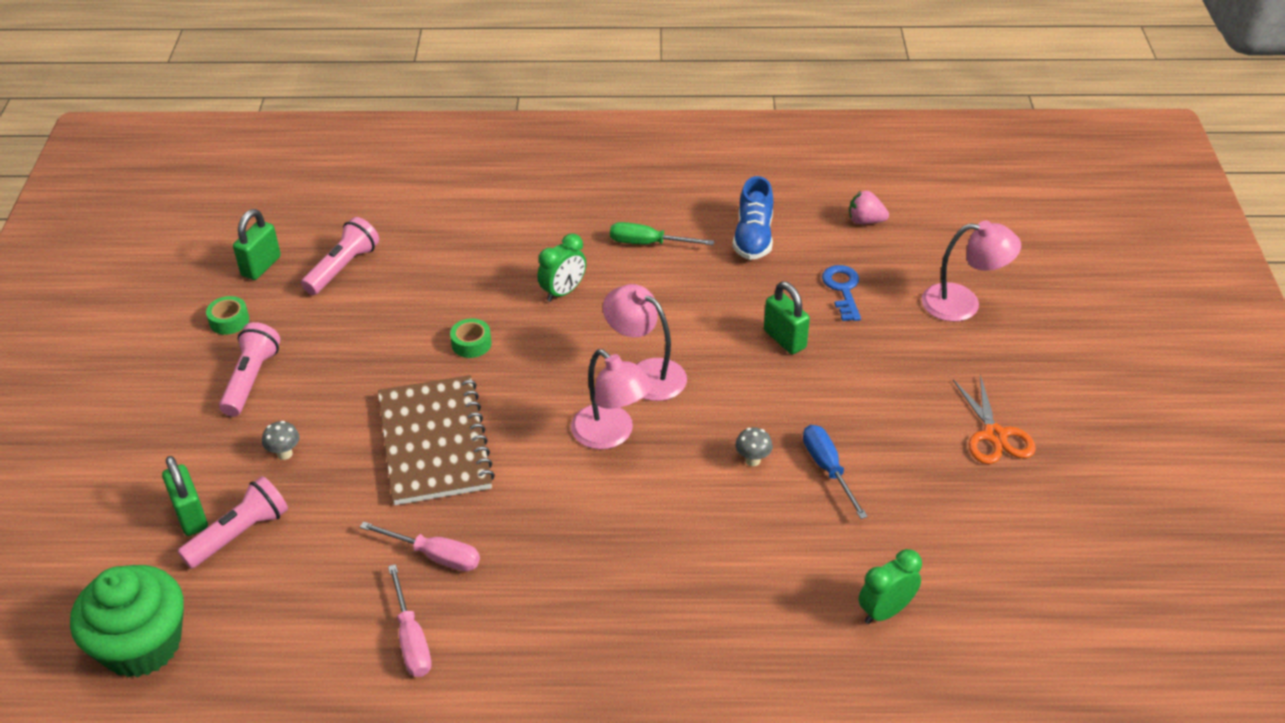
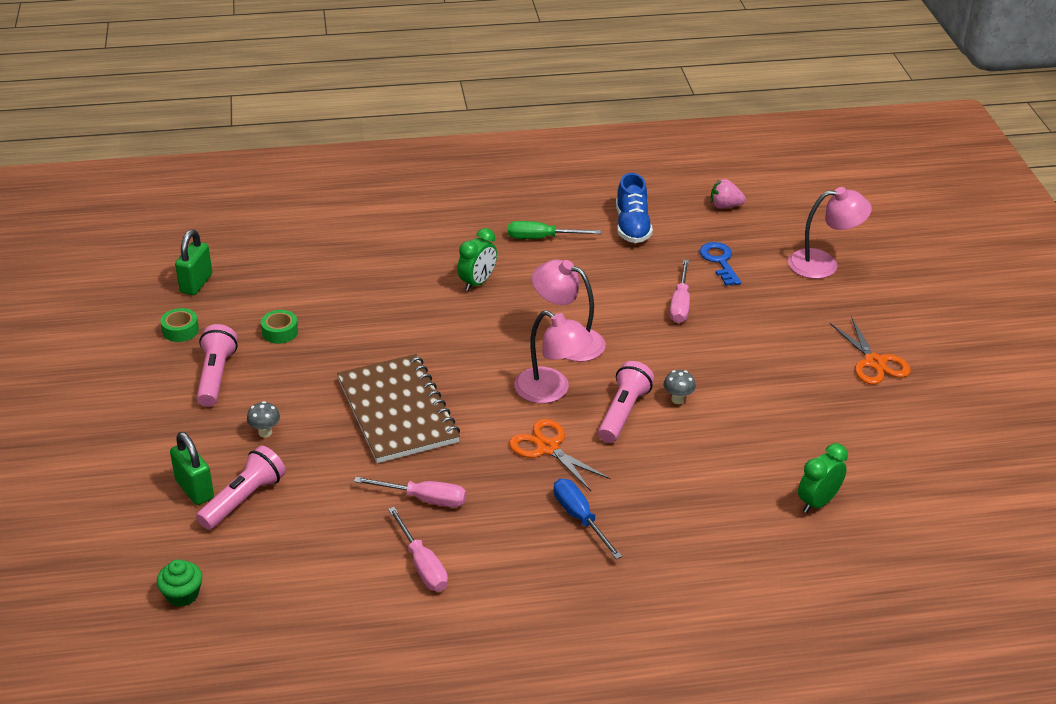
camera: 10 degrees left, 5 degrees down
(142, 645) = (182, 594): green cupcake -> green cupcake, size x0.46
(343, 267) = (272, 279): pink flashlight -> pink flashlight (623, 412)
(471, 343) = (407, 330): green tape -> green tape (280, 332)
(589, 506) = (548, 448): none -> orange scissors
(784, 339) = (680, 304): green padlock -> pink screwdriver
(828, 469) = (742, 400): blue screwdriver -> blue screwdriver (580, 518)

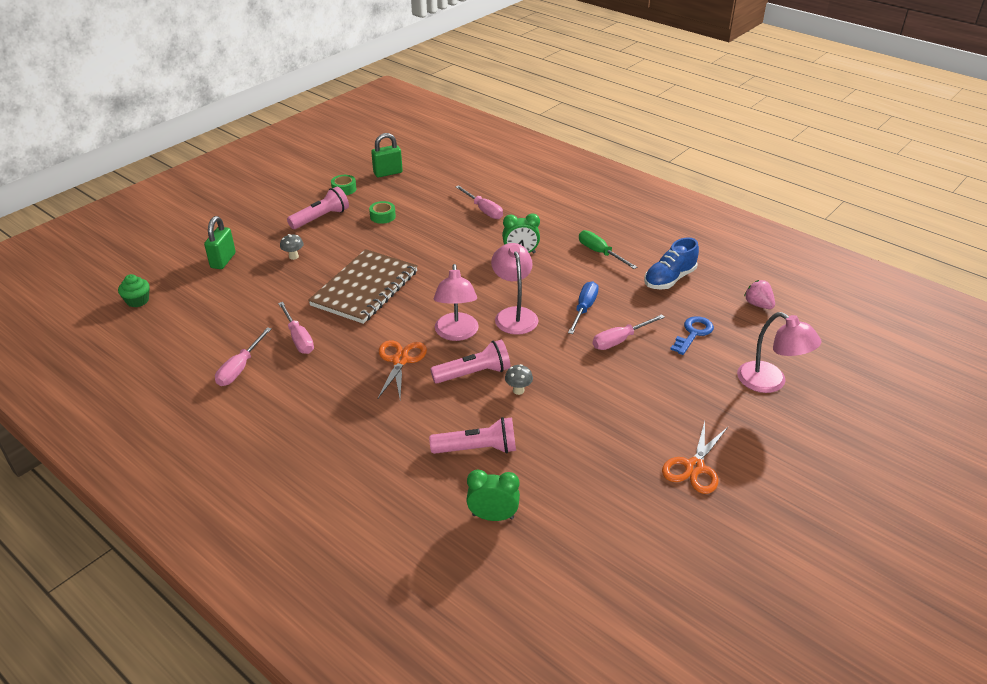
camera: 50 degrees right, 0 degrees up
(244, 499) = (232, 279): pink flashlight -> pink flashlight (477, 449)
(369, 262) = (483, 210): none -> pink screwdriver
(580, 518) = (348, 408): blue screwdriver -> blue screwdriver (584, 309)

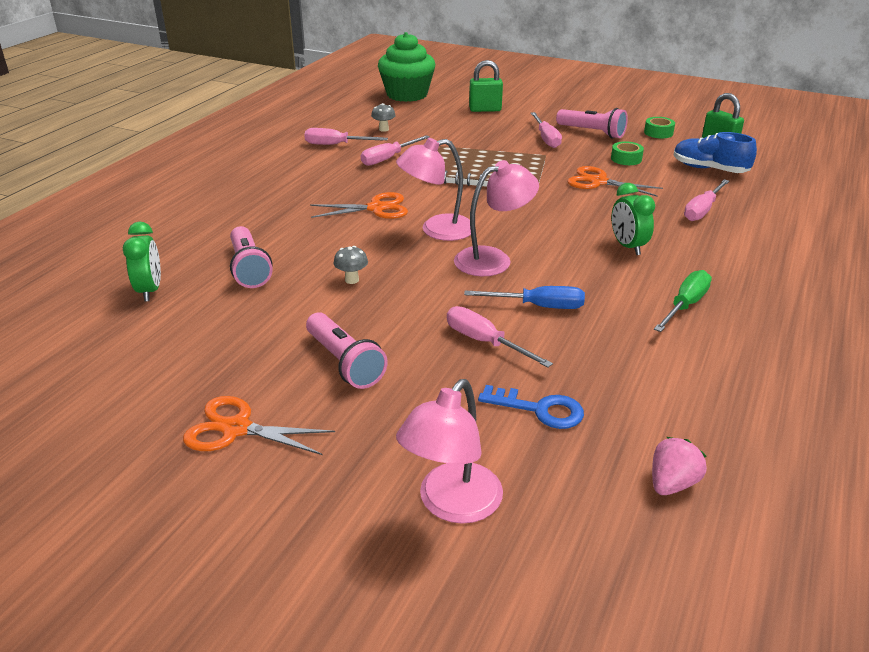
camera: 75 degrees right, 5 degrees down
(137, 301) = (407, 94): green cupcake -> green cupcake, size x2.16
(293, 256) = (514, 133): grey mushroom -> grey mushroom (383, 129)
(317, 243) = (546, 139): none -> pink screwdriver
(415, 239) = (598, 182): none -> orange scissors
(473, 373) = (371, 249): pink flashlight -> pink flashlight (345, 363)
(669, 279) = (670, 375): blue shoe -> blue shoe (709, 169)

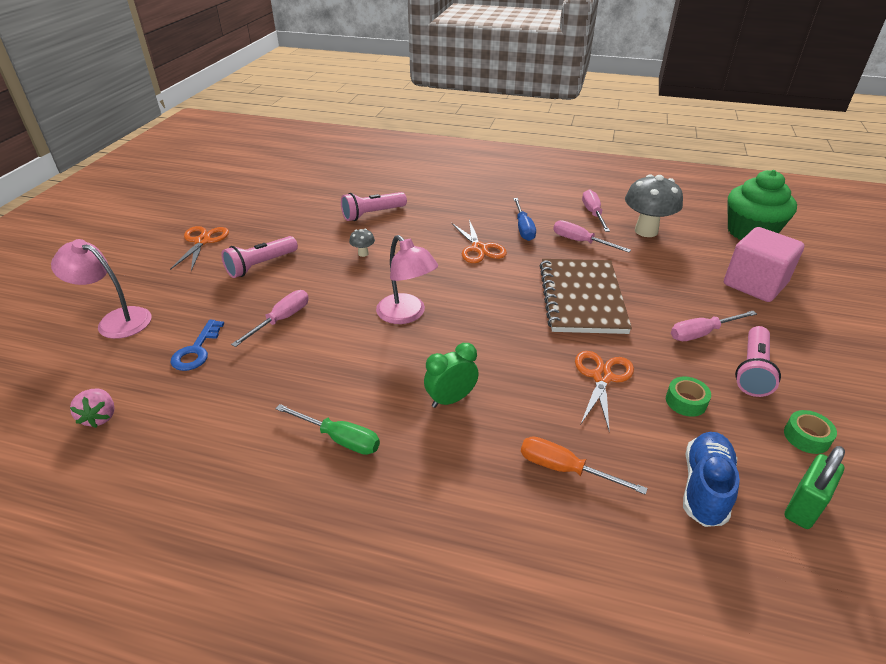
camera: 80 degrees right, 5 degrees up
(150, 291) = (341, 189): green clock -> none
(383, 129) = (646, 231): grey mushroom -> grey mushroom, size x2.28
(437, 230) = (450, 281): pink lamp -> none
(485, 109) = (754, 284): green padlock -> pink cube
(538, 306) = (332, 344): blue screwdriver -> blue screwdriver (523, 228)
(672, 483) = (100, 417): pink strawberry -> pink strawberry turned 45 degrees clockwise
(702, 210) = (564, 469): pink screwdriver -> orange screwdriver

